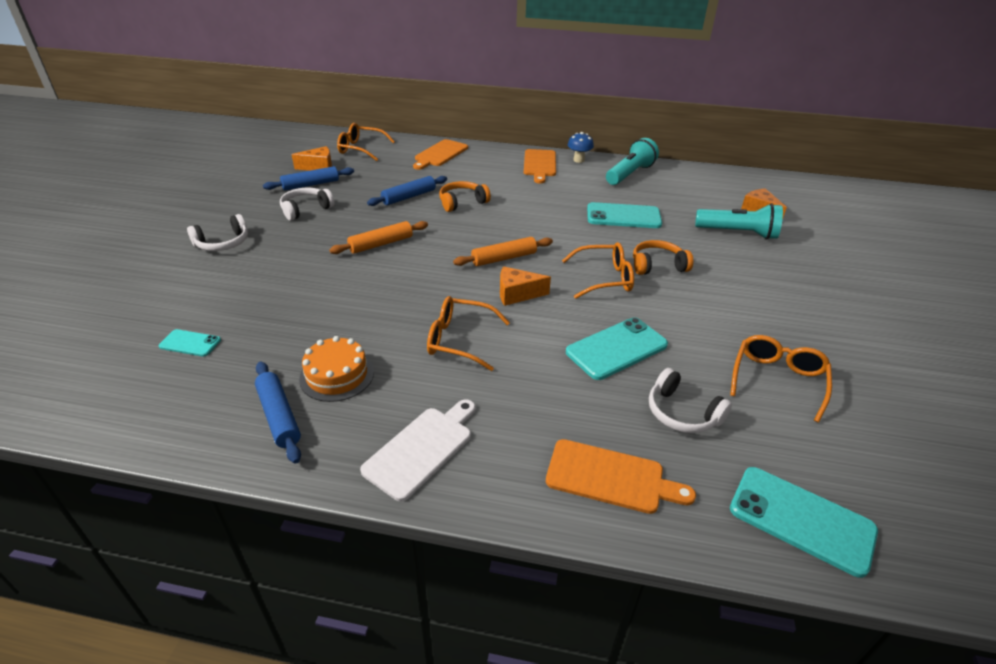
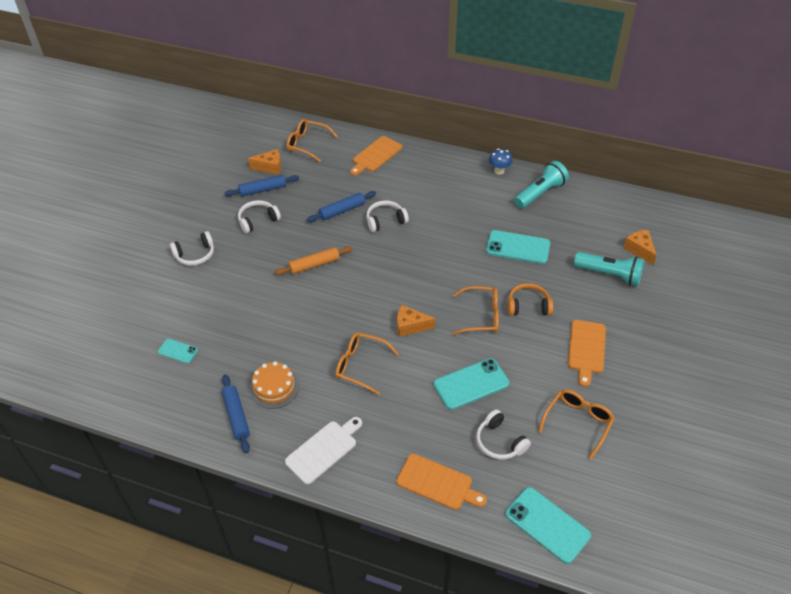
camera: 10 degrees right, 10 degrees up
(462, 202) = (385, 220): orange headphones -> white headphones
(504, 258) = (407, 288): orange rolling pin -> none
(540, 164) = (462, 175): orange cutting board -> orange cutting board (586, 349)

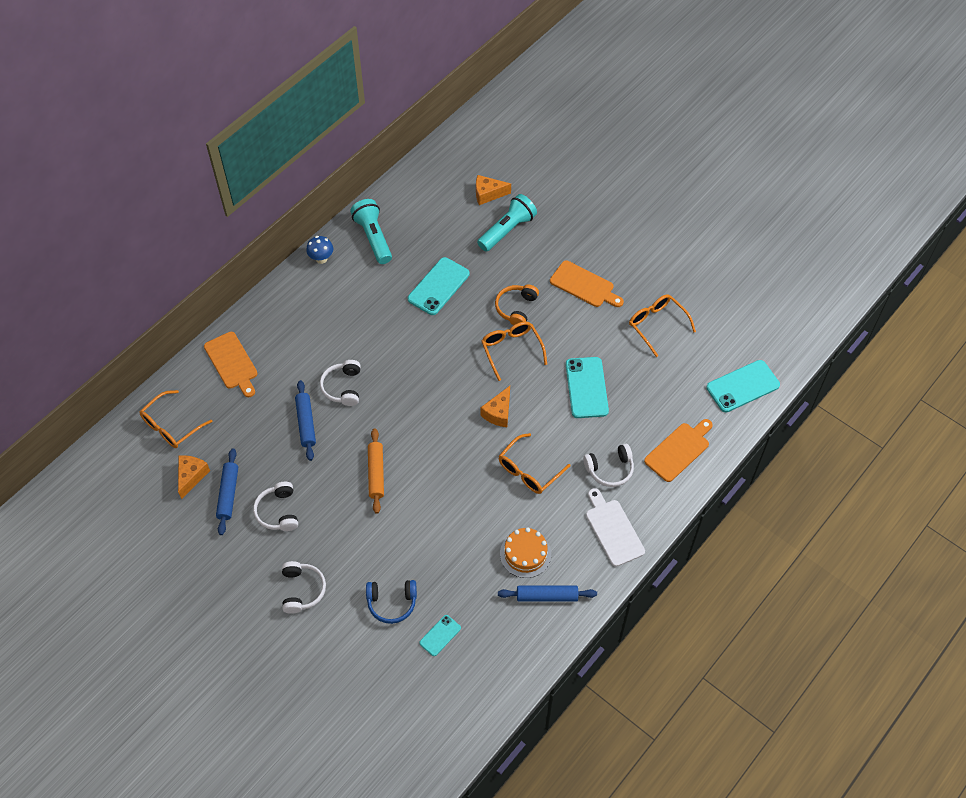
camera: 70 degrees left, 10 degrees up
(199, 311) = (392, 603): none -> blue headphones
(481, 316) = (511, 350): orange glasses -> orange glasses turned 45 degrees counterclockwise
(499, 442) = (655, 389): white headphones -> white headphones (610, 469)

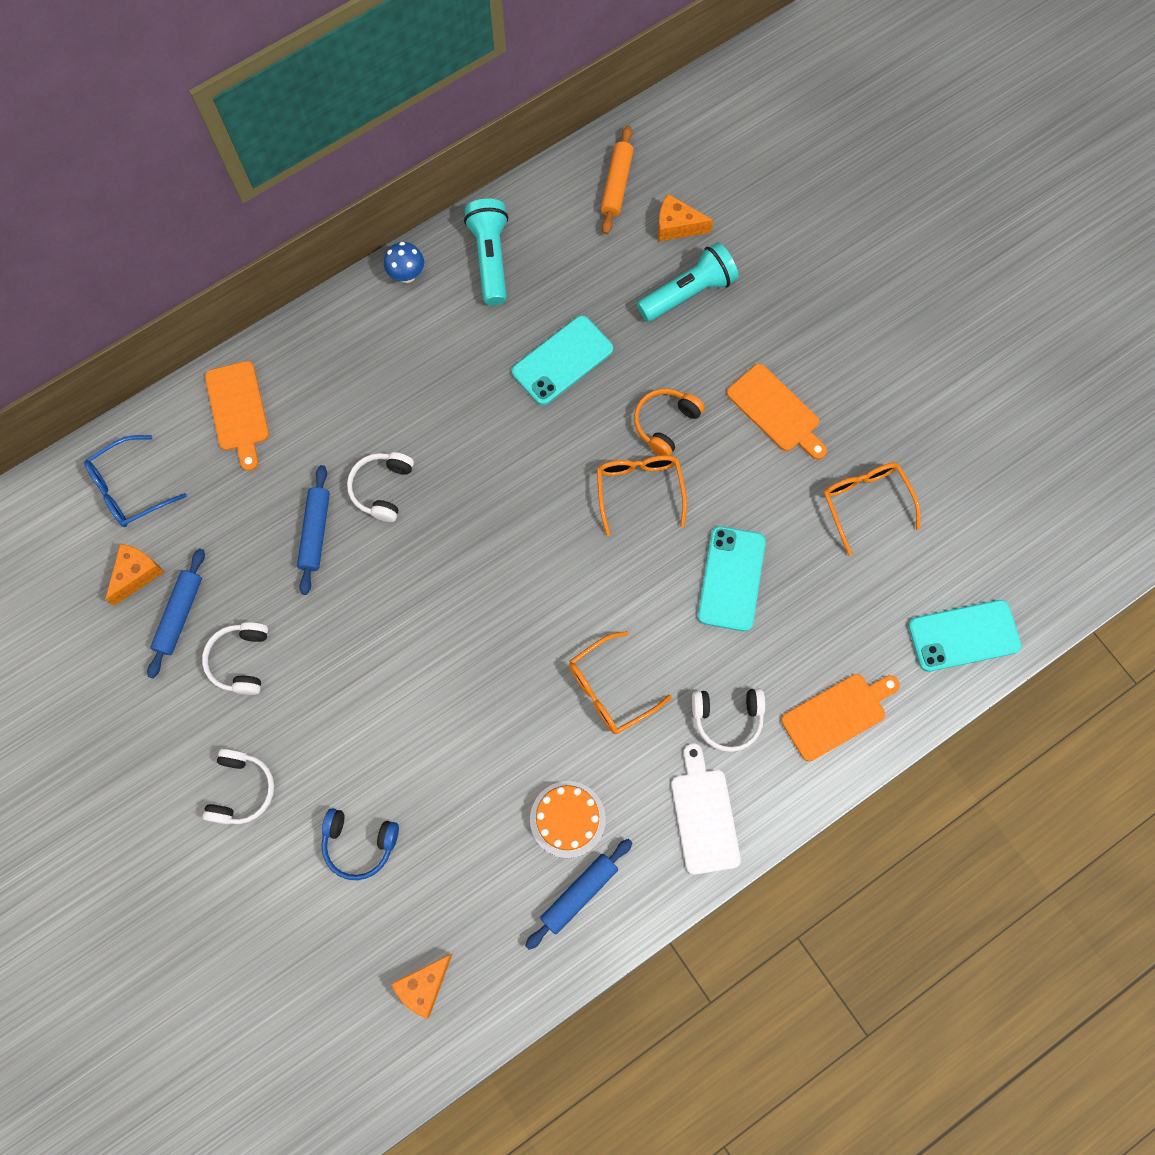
camera: 15 degrees right, 15 degrees up
(171, 426) = (130, 488): orange glasses -> blue glasses
(376, 473) = (392, 637): orange rolling pin -> orange rolling pin (616, 185)
(440, 635) = (412, 912): turquoise phone -> none
(498, 413) = (592, 586): orange cheese -> orange cheese (424, 985)
(547, 596) = (579, 893): blue rolling pin -> blue rolling pin turned 60 degrees counterclockwise

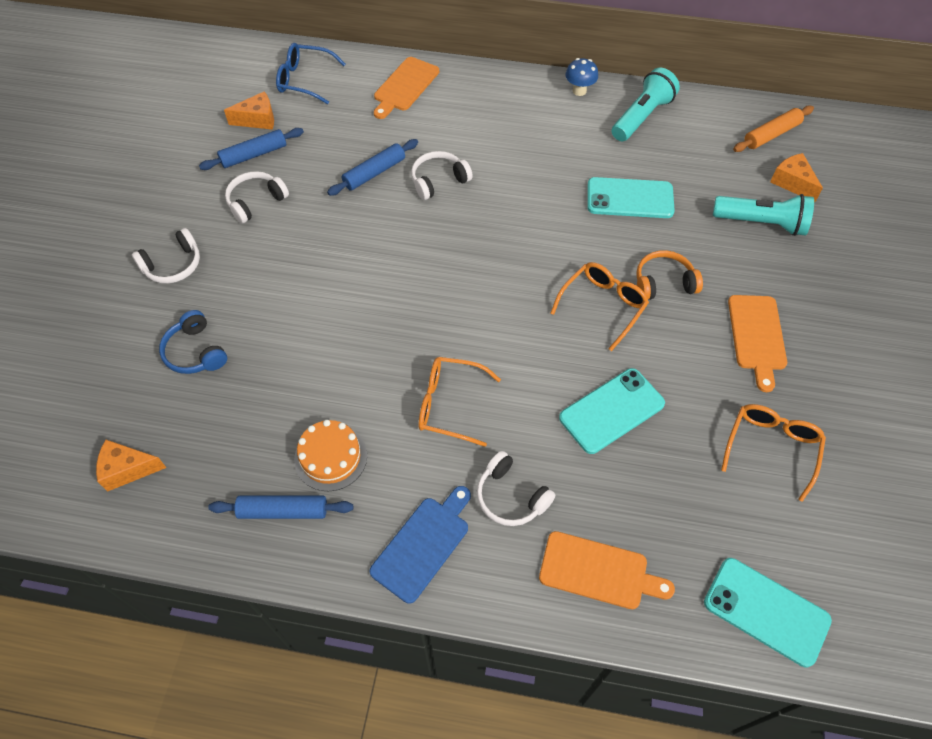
camera: 45 degrees right, 15 degrees down
(704, 815) = (423, 545): white cutting board -> blue cutting board

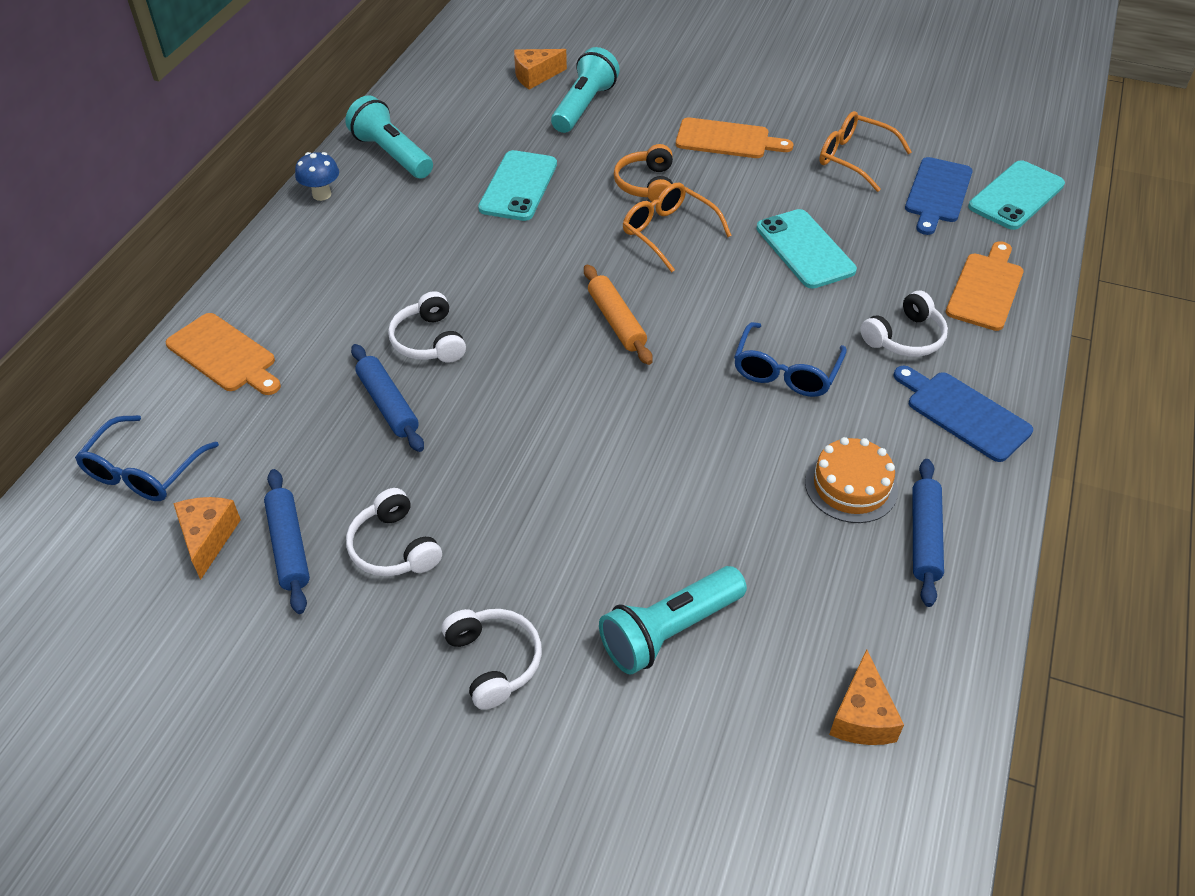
camera: 80 degrees left, 10 degrees down
(195, 352) = (669, 631): blue headphones -> turquoise flashlight
(450, 405) = (786, 371): orange glasses -> blue glasses
(740, 529) = (937, 193): none -> blue cutting board
(771, 134) = (461, 74): orange rolling pin -> orange rolling pin (616, 321)

